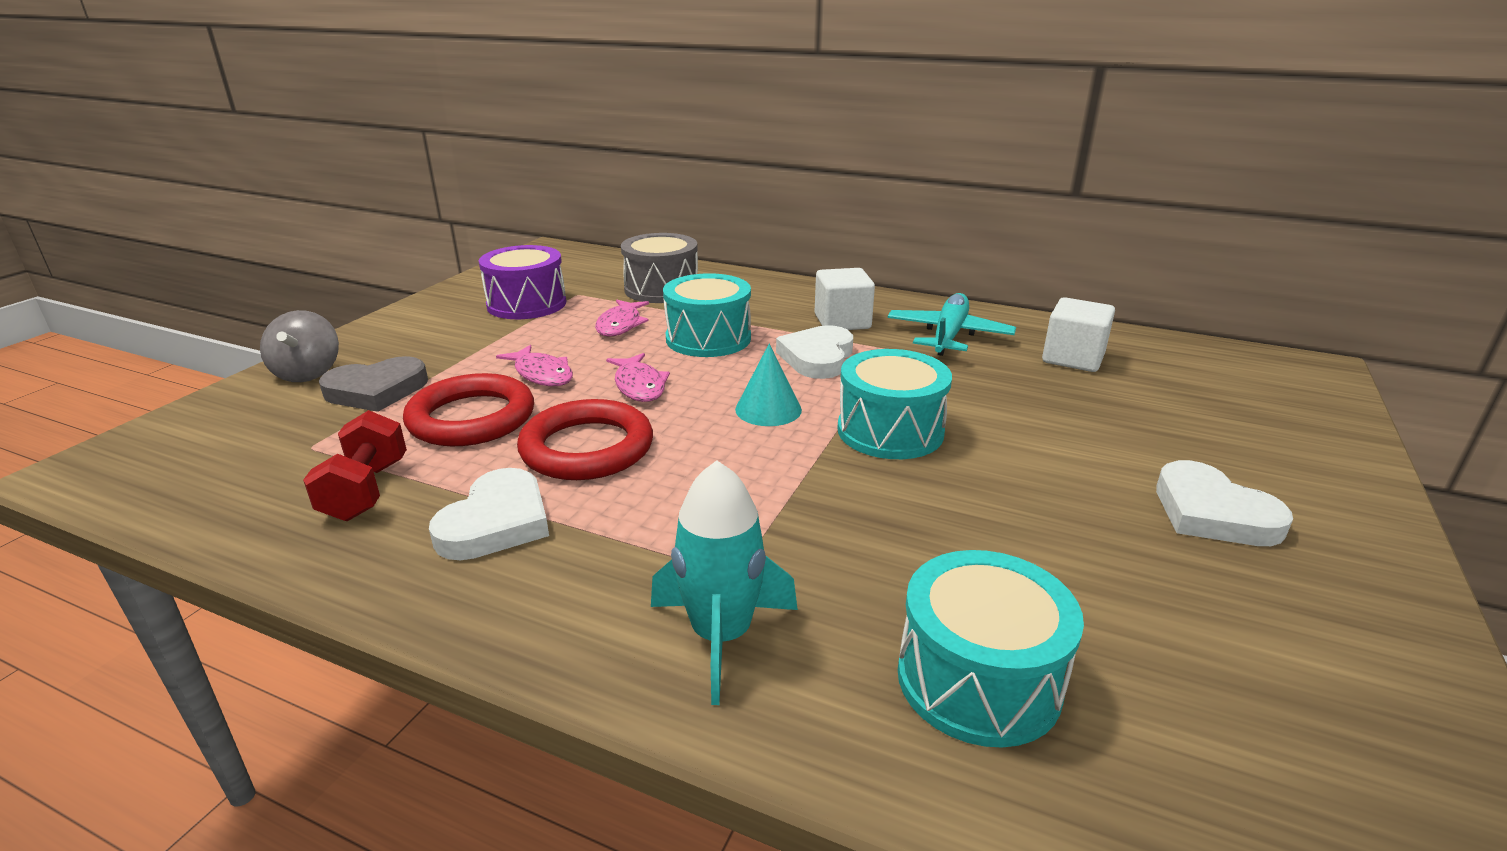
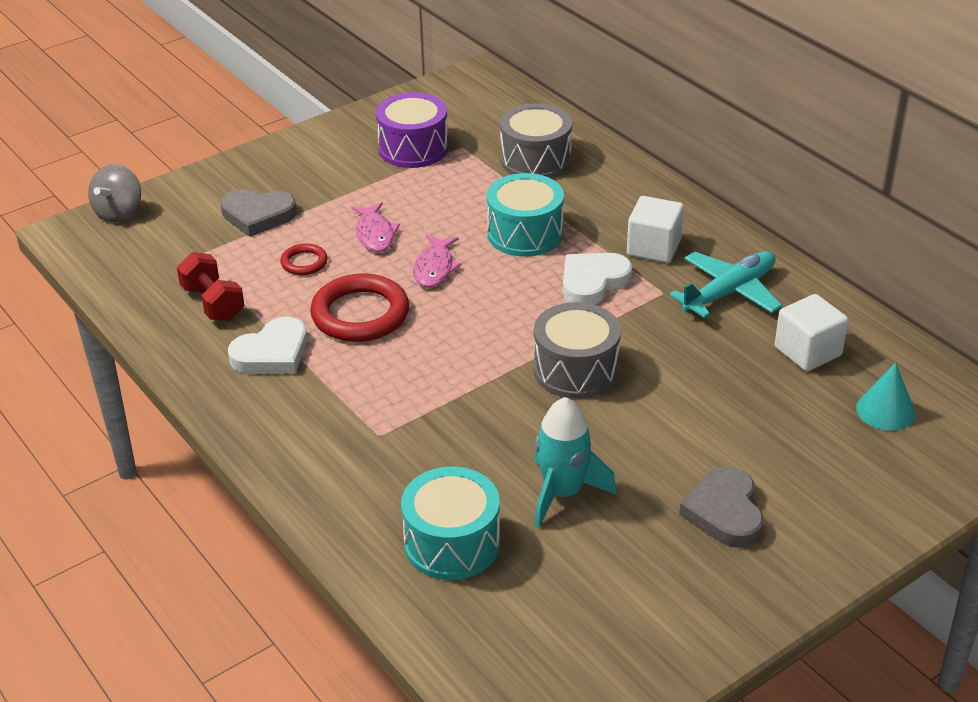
camera: 30 degrees right, 10 degrees up
(308, 373) = (222, 183): grey spinning top -> grey spinning top (119, 212)
(366, 490) = (213, 303): red dumbbell -> red dumbbell turned 60 degrees counterclockwise
(471, 418) = (304, 262): red ring -> red ring, size x0.50
(620, 325) = (469, 196): pink fish -> none
(721, 636) = (342, 469): turquoise rocket -> turquoise rocket (563, 493)
(768, 409) = (507, 321): turquoise cone -> turquoise cone (885, 410)
(890, 431) = (576, 370): turquoise drum -> grey drum
(1212, 513) = (724, 512): white heart -> grey heart

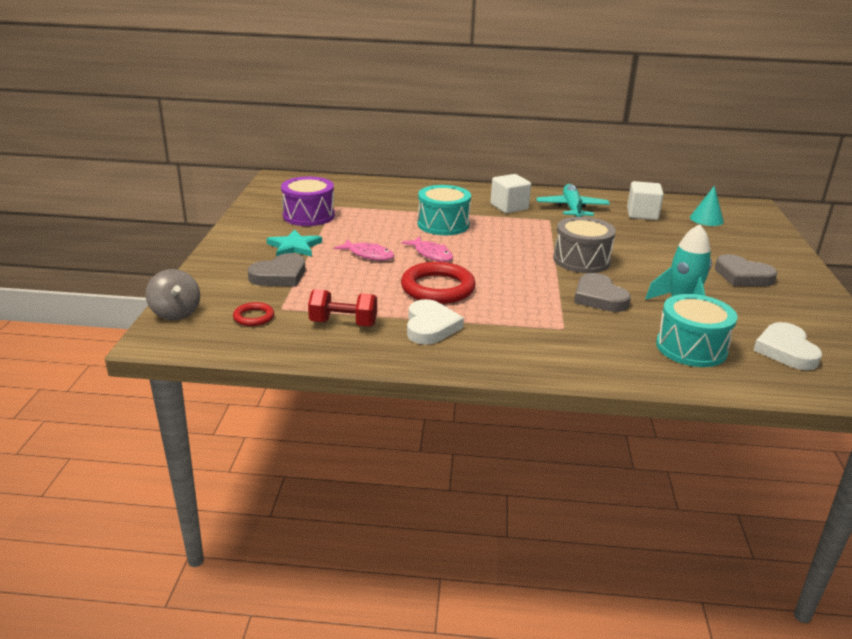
camera: 50 degrees left, 10 degrees down
(304, 262) = (356, 282): red ring -> red ring (254, 317)
(329, 185) = (294, 247): none -> turquoise star
(490, 426) = (599, 297): none -> grey heart
(535, 160) = (384, 198): grey drum -> none
(593, 282) = (513, 228): white heart -> white heart (786, 350)

